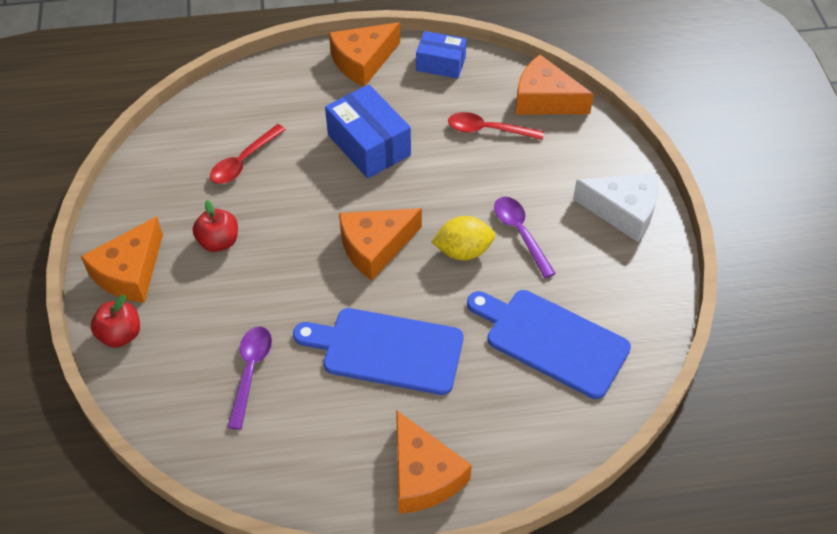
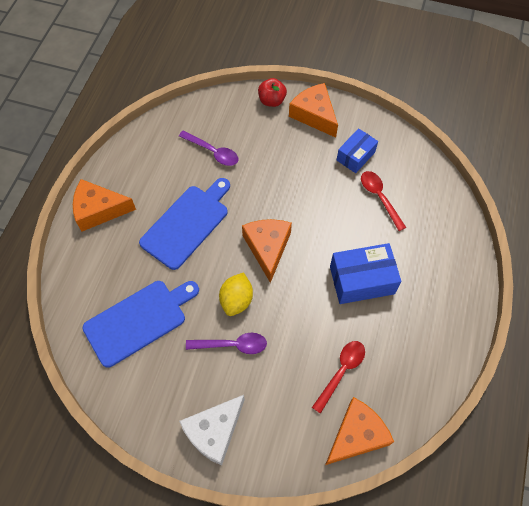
camera: 115 degrees right, 10 degrees up
(219, 242) = (316, 164): red apple -> none
(363, 61) = (455, 311): orange cheese -> none
(440, 64) = (431, 370): blue box -> blue box (355, 156)

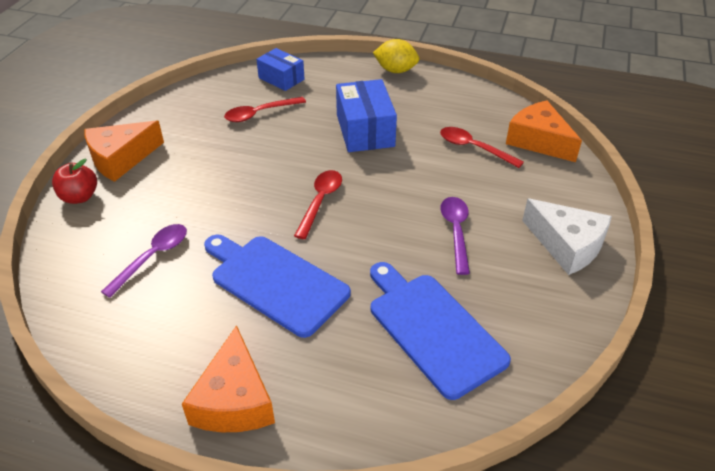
camera: 90 degrees left, 20 degrees down
(236, 300) = (394, 229): yellow lemon -> yellow lemon (395, 70)
(267, 248) = (320, 201): orange cheese -> red spoon
(355, 156) = (197, 128): blue box -> blue box (281, 78)

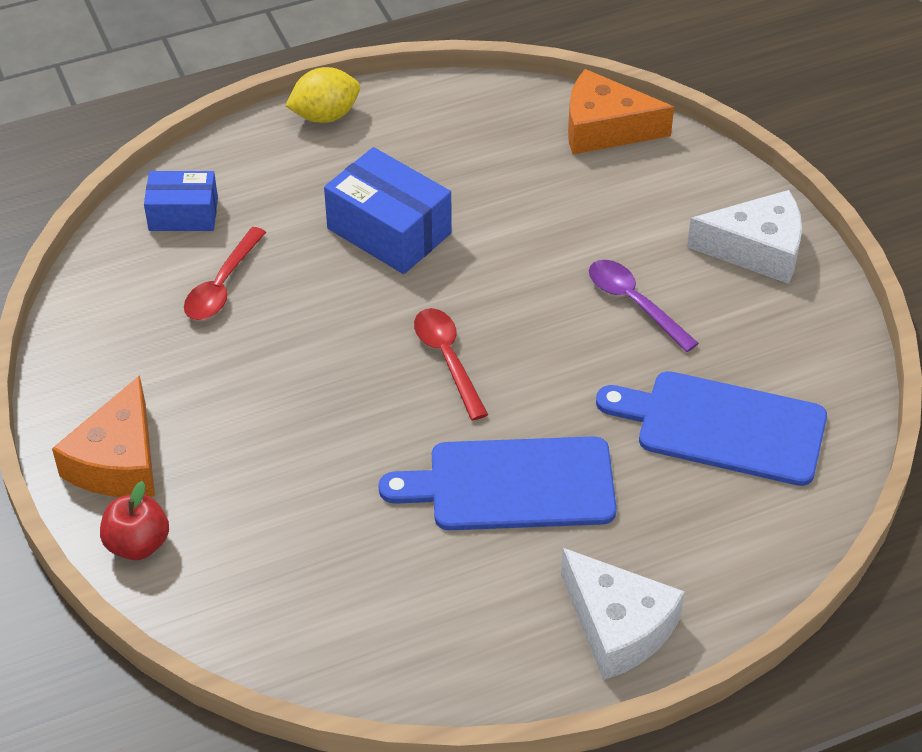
camera: 40 degrees left, 5 degrees up
(153, 257) = (338, 551): purple spoon -> none
(234, 400) = (618, 626): orange cheese -> white cheese
(473, 148) = (543, 181): red spoon -> none

